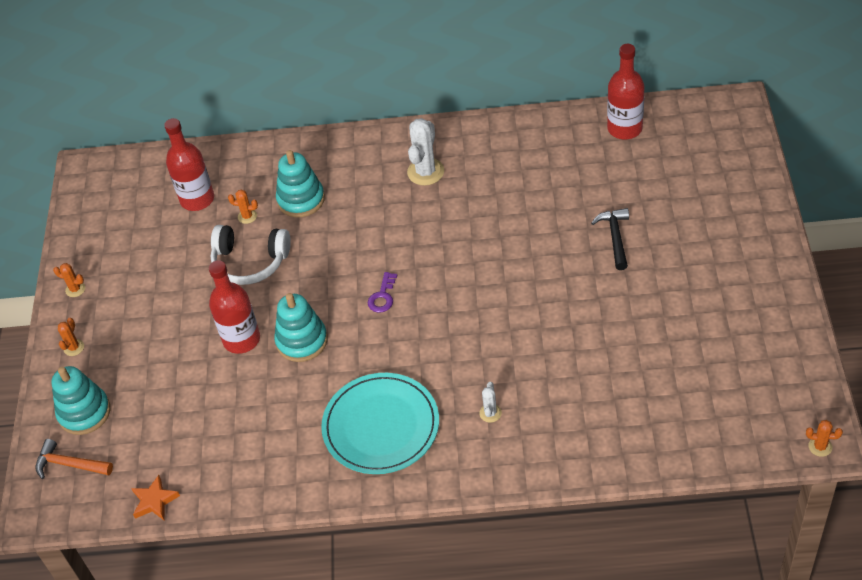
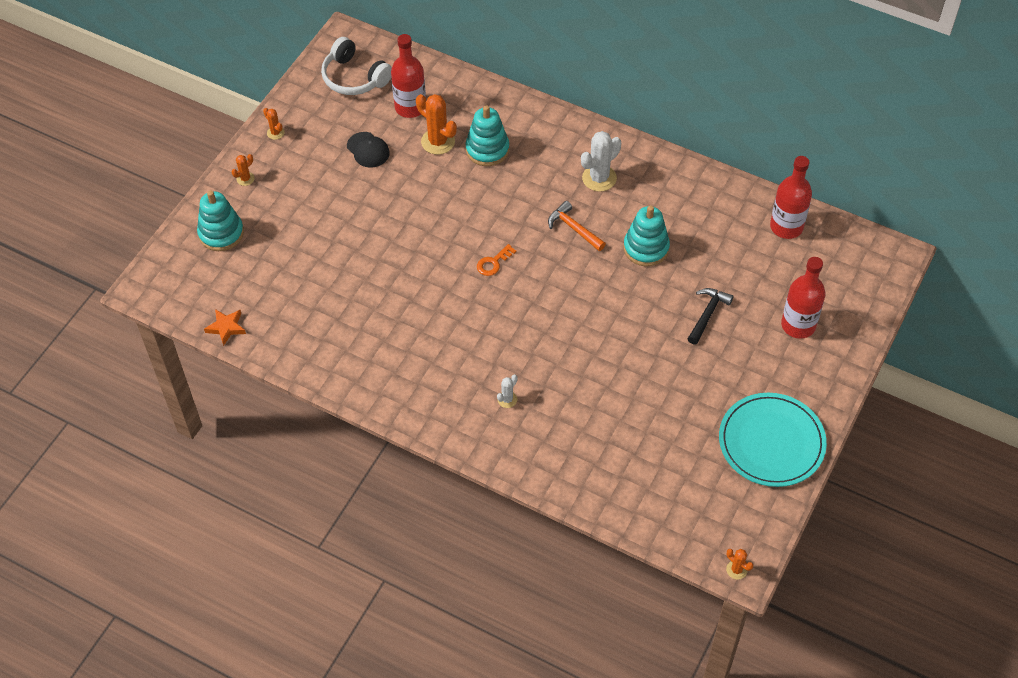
camera: 25 degrees right, 5 degrees up
(70, 464) = (187, 267): orange hammer -> orange hammer (574, 228)
(182, 258) = (368, 150): none -> black cap
(241, 339) = (367, 239): red bottle -> red bottle (798, 325)
(247, 216) = (438, 141): orange cactus -> orange cactus, size x1.92
(250, 262) = (415, 180): white headphones -> white headphones (354, 77)
(302, 341) = (409, 265): turquoise stacking toy -> turquoise stacking toy (646, 248)
(381, 426) = (421, 363): turquoise plate -> turquoise plate (771, 442)
(382, 296) = (493, 263): purple key -> orange key

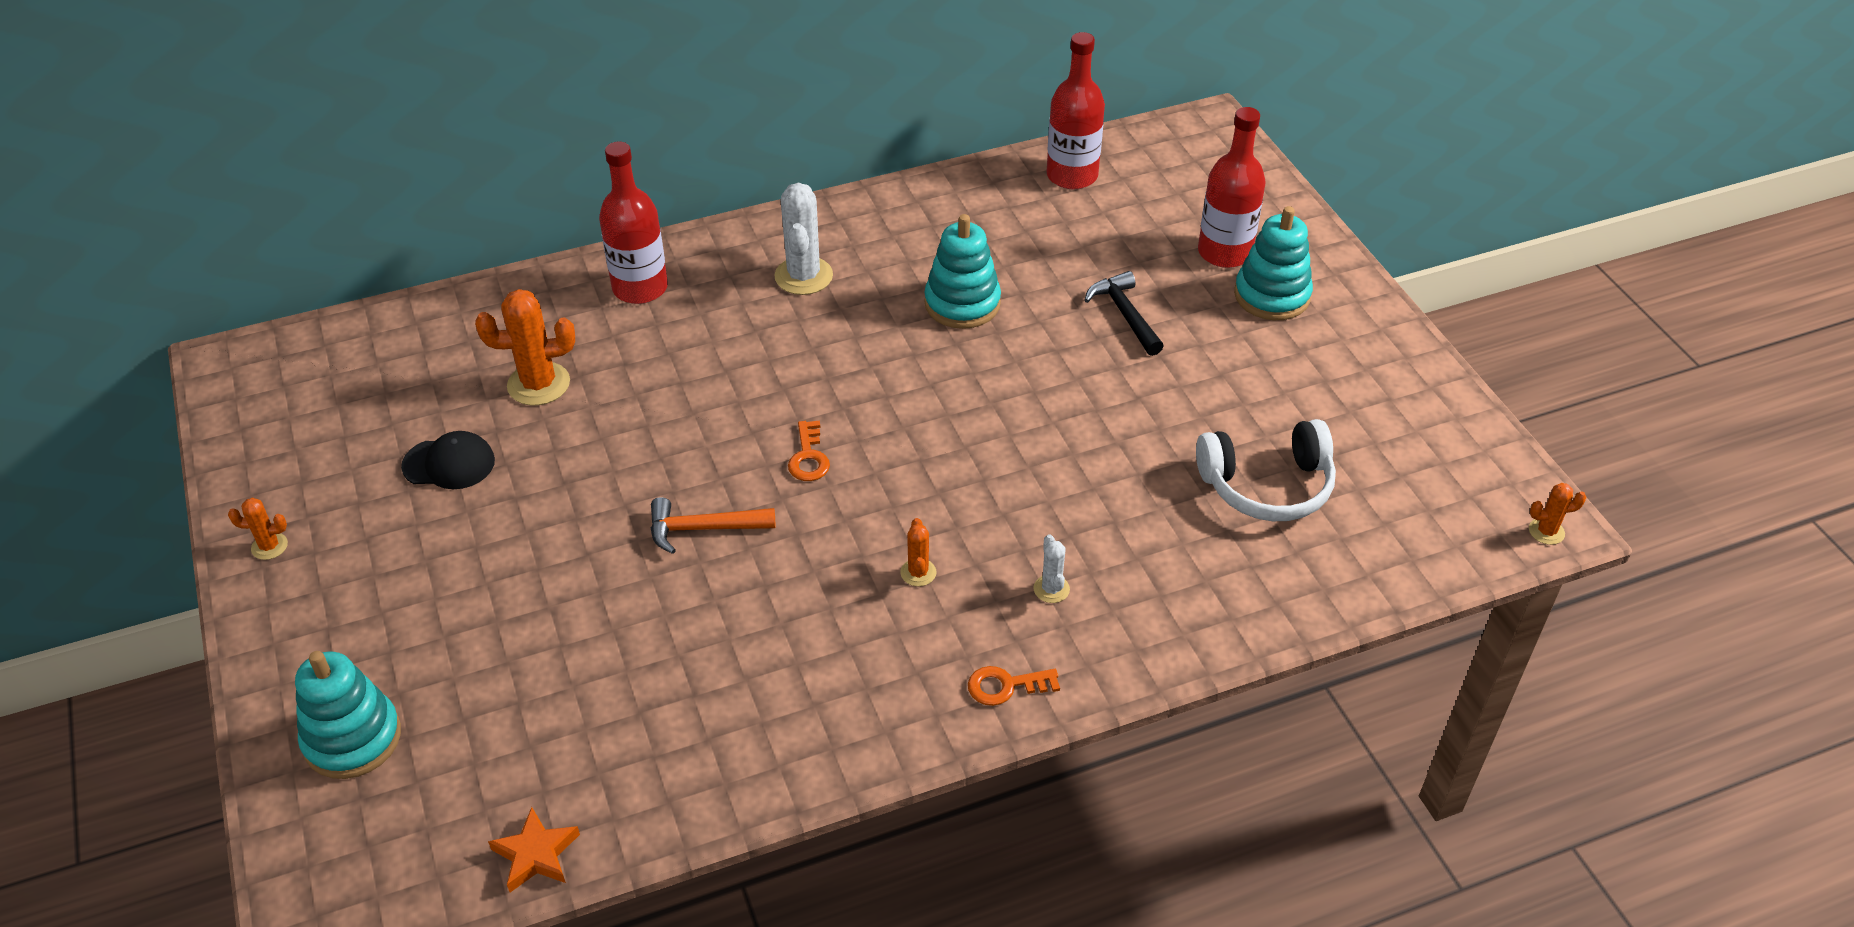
camera: 50 degrees left, 10 degrees down
(245, 179) = (297, 638): orange cactus -> orange cactus (918, 572)
(354, 77) = (308, 398): white headphones -> white headphones (1267, 486)
(410, 107) = (443, 374): red bottle -> red bottle (640, 288)
(440, 418) = (1006, 686): none -> orange key
(487, 149) = (619, 346): turquoise stacking toy -> turquoise stacking toy (1272, 296)
(574, 228) = (851, 346): orange hammer -> orange hammer (703, 528)
(771, 442) = (1375, 379): turquoise plate -> none

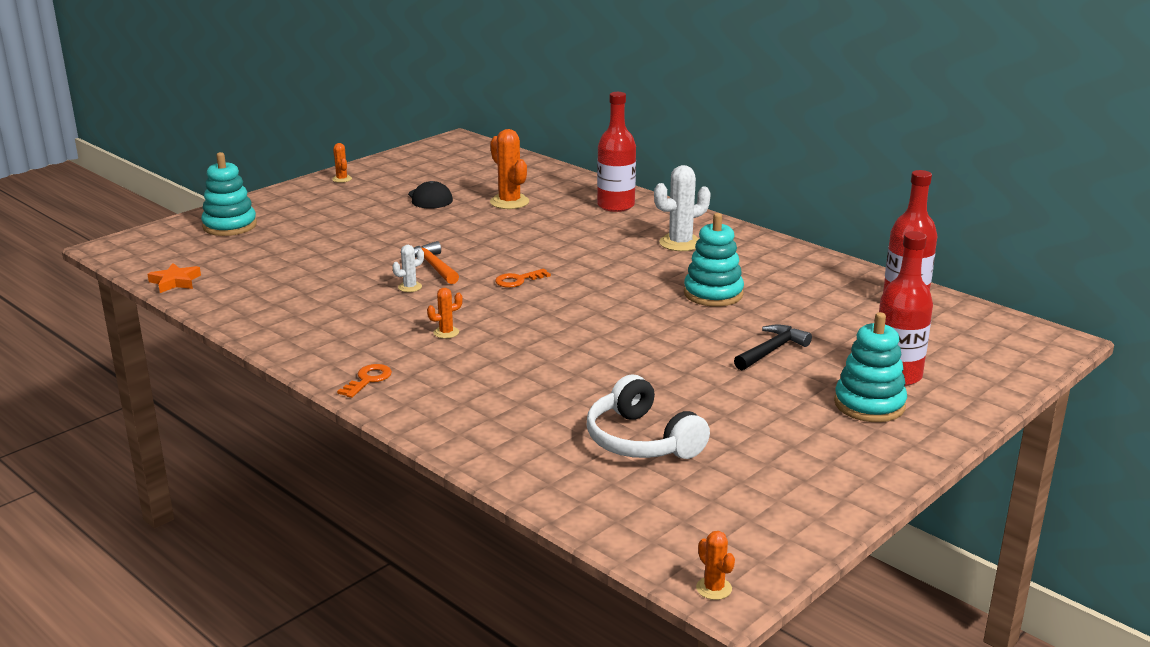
camera: 65 degrees right, 20 degrees down
(1006, 686) = (368, 380): orange key -> orange key turned 60 degrees clockwise
(1051, 589) = (465, 378): white cactus -> white cactus (410, 287)

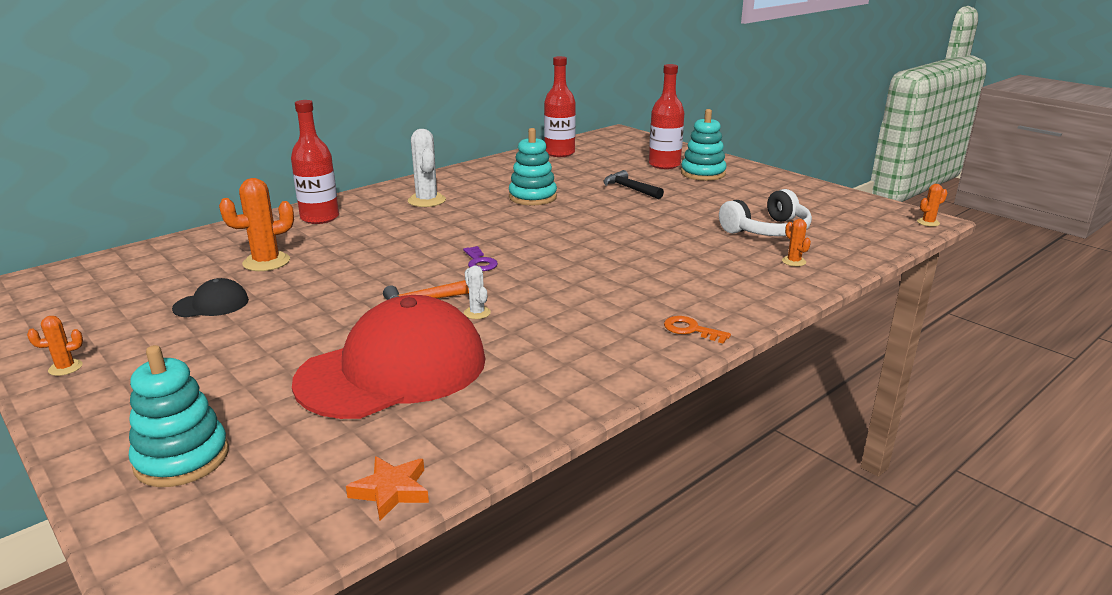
camera: 85 degrees left, 0 degrees up
(319, 267) = (393, 370): none -> red cap
(446, 332) = (590, 294): orange cactus -> orange cactus (793, 261)
(518, 280) = (480, 262): orange key -> purple key

